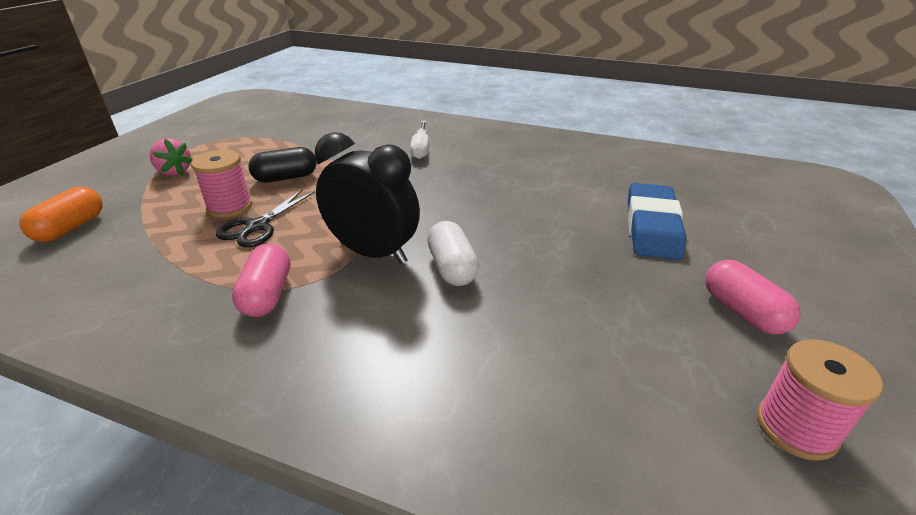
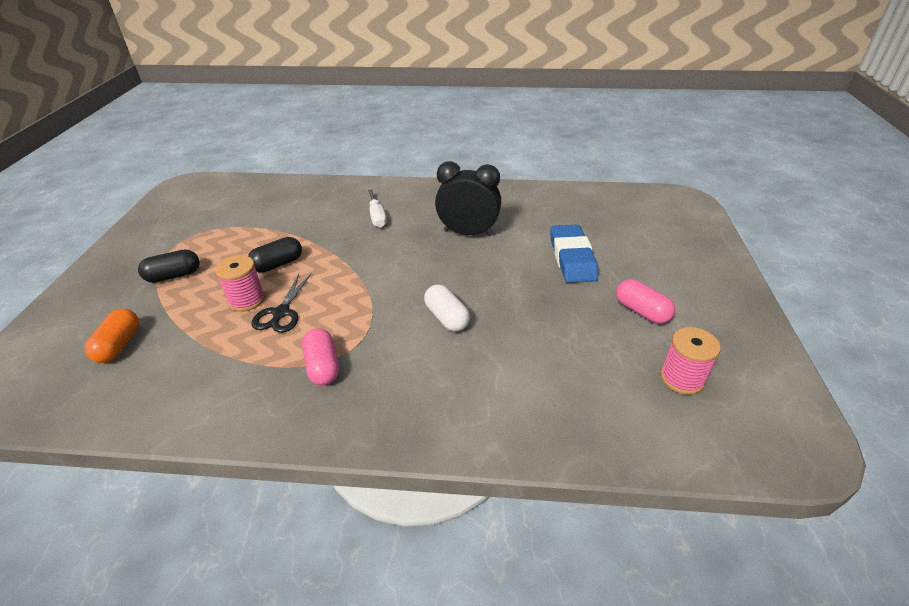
camera: 15 degrees left, 5 degrees up
(174, 172) = (174, 276): pink strawberry -> black capsule
(373, 253) = (384, 317): black clock -> black clock (468, 233)

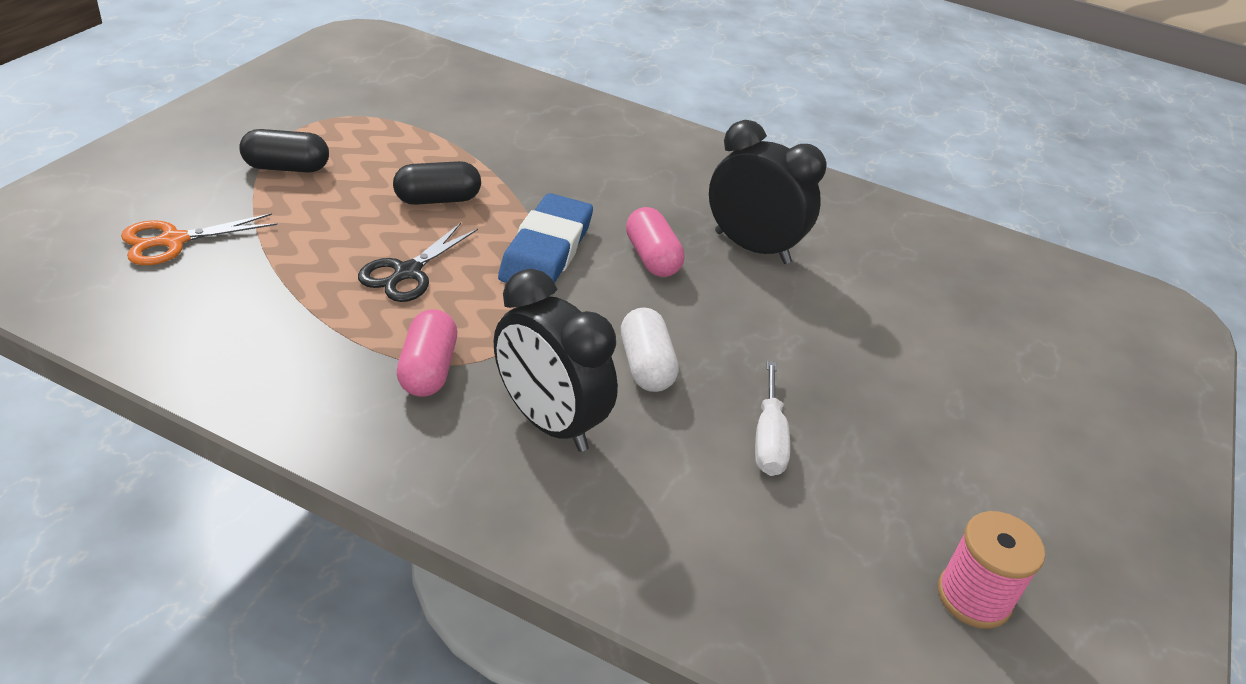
camera: 15 degrees right, 0 degrees up
(119, 345) = (173, 241): orange capsule -> orange scissors
(246, 300) = (369, 237): pink spool -> none
(377, 217) = (621, 175): white screwdriver -> white screwdriver (768, 439)
(410, 370) = (548, 422): none -> black clock
(572, 258) = (903, 345): blue eraser -> blue eraser (546, 251)
(641, 311) = (970, 470): pink capsule -> pink capsule (652, 258)

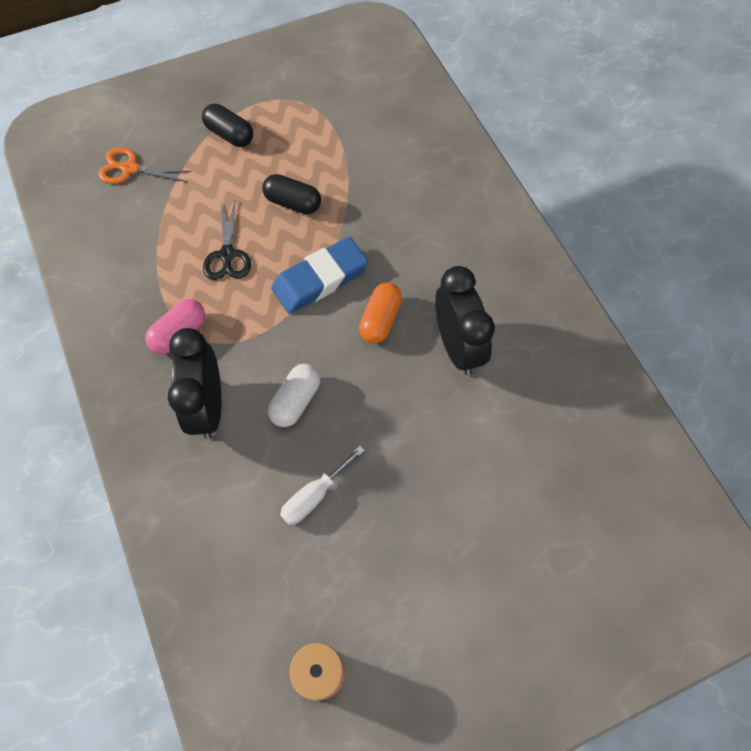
camera: 45 degrees right, 25 degrees up
(407, 272) = (227, 255): black scissors -> black scissors turned 75 degrees counterclockwise
(652, 258) = (380, 320): pink capsule -> orange capsule

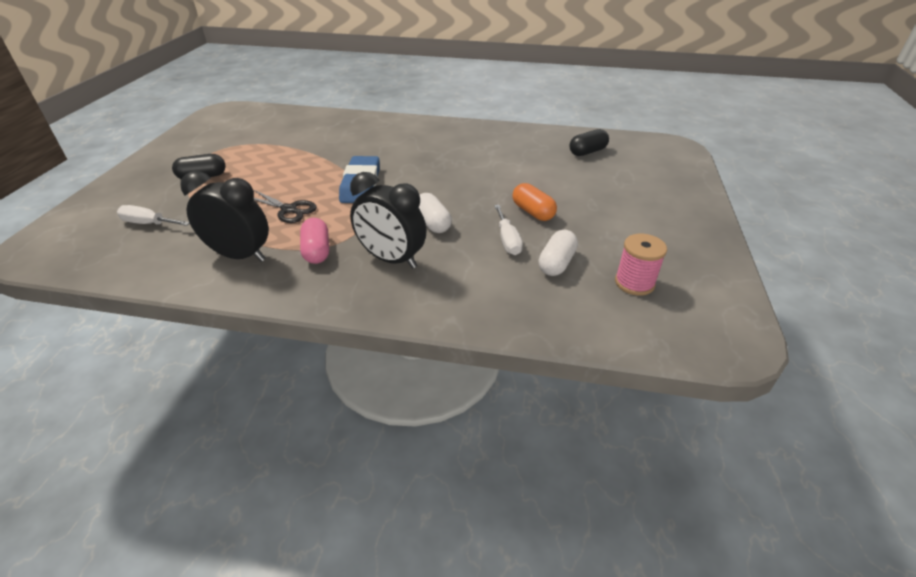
camera: 55 degrees left, 25 degrees down
(130, 168) = (149, 223): orange scissors -> white screwdriver
(293, 203) = (293, 174): black capsule -> black capsule (587, 152)
(304, 570) = (556, 263): none -> white capsule
(380, 320) = (417, 176): orange capsule -> orange capsule (532, 212)
(457, 347) = (466, 160): black clock -> black clock (240, 255)

